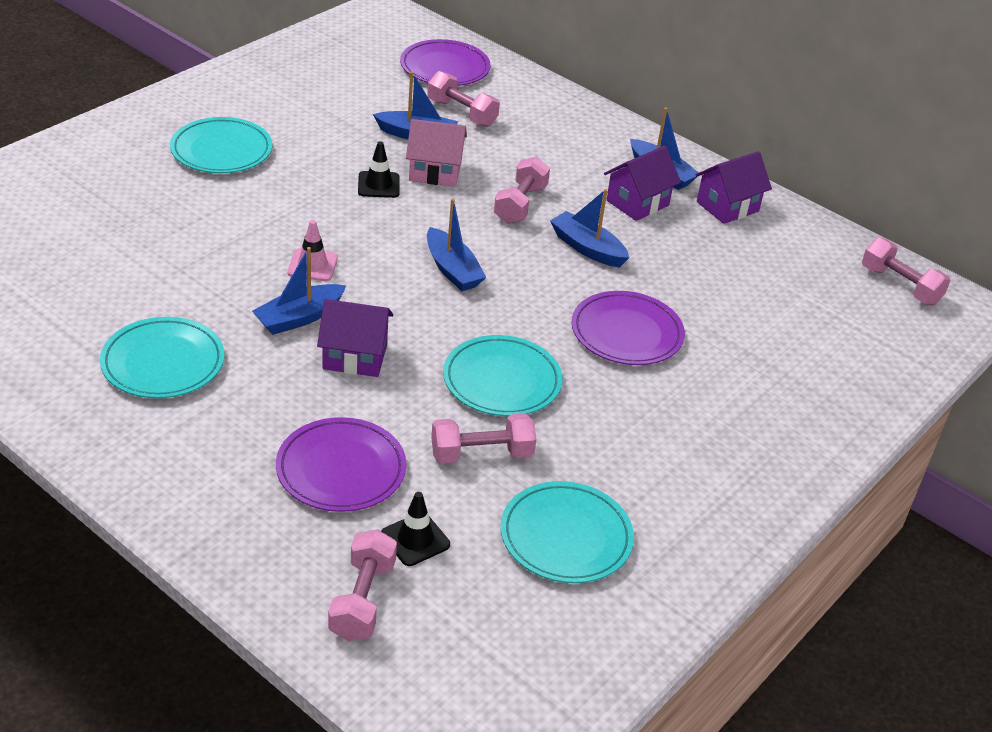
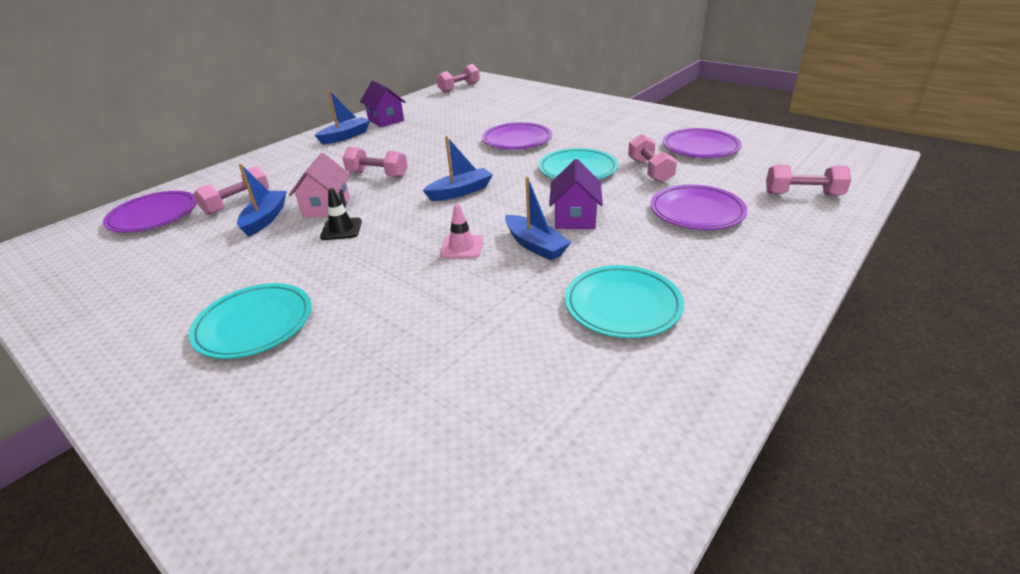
camera: 85 degrees left, 5 degrees down
(415, 539) = (739, 183): black traffic cone -> none
(566, 537) = (700, 147): turquoise plate -> purple plate
(587, 248) = (431, 153): blue boat -> none
(637, 203) = (379, 141): purple house -> none

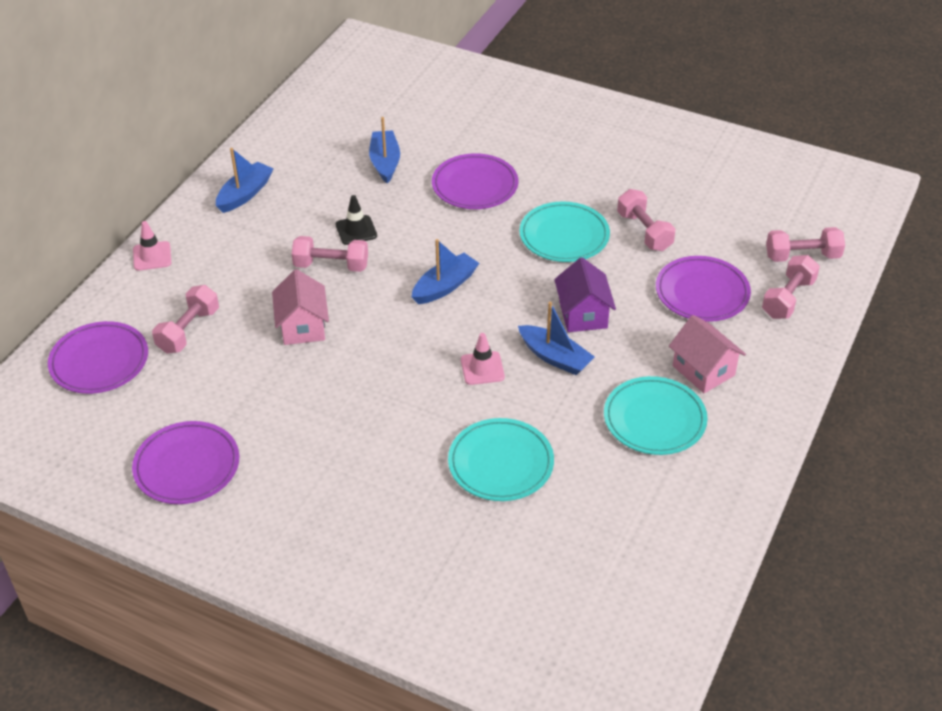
camera: 15 degrees left, 10 degrees up
(253, 162) = (152, 256): none -> pink traffic cone
(254, 324) = (329, 485): turquoise plate -> turquoise plate (501, 463)
(265, 219) = (242, 352): blue boat -> blue boat (385, 162)
(341, 229) = (340, 358): black traffic cone -> black traffic cone (356, 230)
(386, 120) = (281, 154): purple house -> none
(459, 88) = (348, 69): pink dumbbell -> pink dumbbell (788, 298)
(687, 269) = (703, 370): none -> pink house
(700, 147) = (693, 184): purple plate -> purple plate (187, 466)

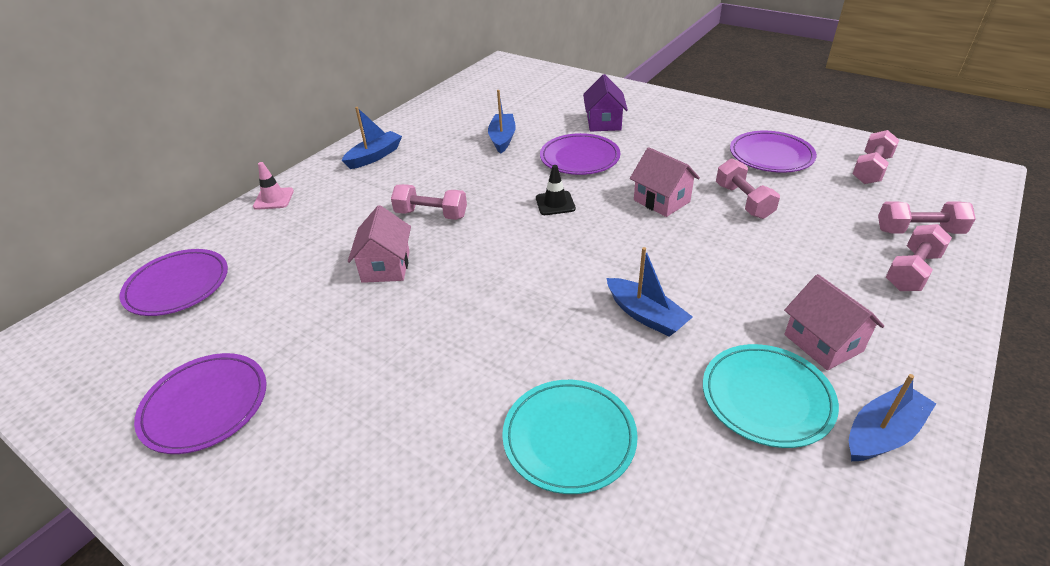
camera: 10 degrees right, 5 degrees down
(188, 331) = (275, 263): pink dumbbell -> pink dumbbell (871, 170)
(356, 230) = (463, 187): black traffic cone -> black traffic cone (555, 203)
(445, 286) = (536, 238): blue boat -> blue boat (882, 433)
(482, 368) = (563, 321): pink traffic cone -> none
(564, 236) = (661, 201): turquoise plate -> pink house
(583, 315) = (679, 273): purple house -> purple house (604, 123)
(702, 292) = (811, 259): purple plate -> purple plate (771, 155)

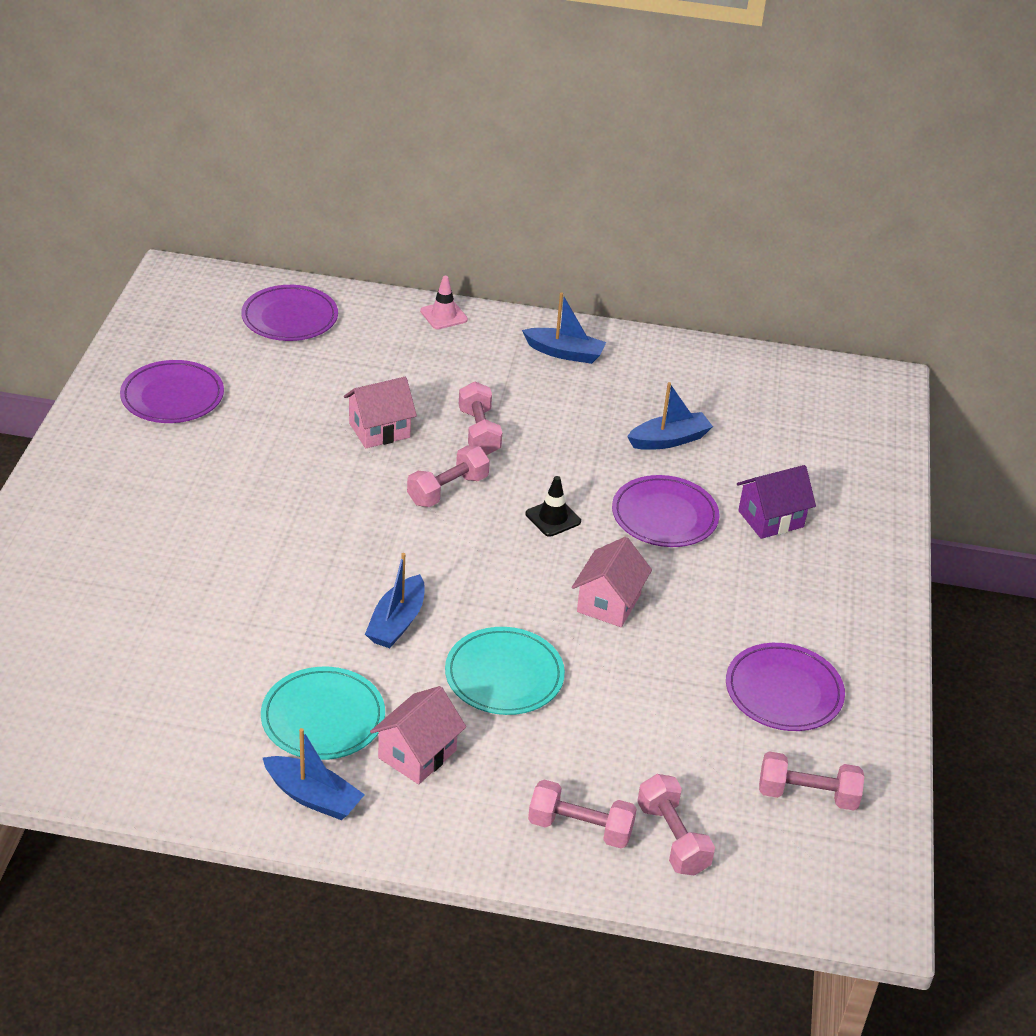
camera: 60 degrees right, 0 degrees up
(569, 438) = (225, 602): turquoise plate -> turquoise plate (504, 675)
(743, 201) = (649, 674): pink dumbbell -> pink dumbbell (447, 490)

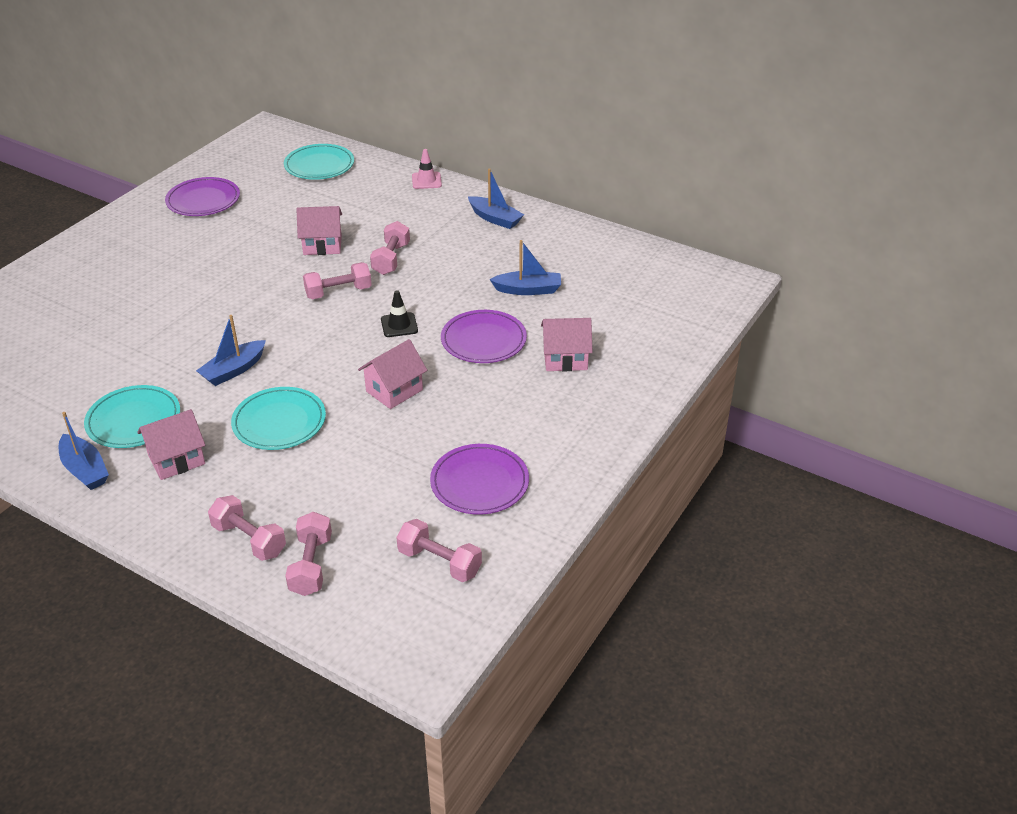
camera: 25 degrees right, 0 degrees up
(290, 318) = (319, 165): purple plate -> turquoise plate
(770, 519) = (565, 359): purple house -> pink house

